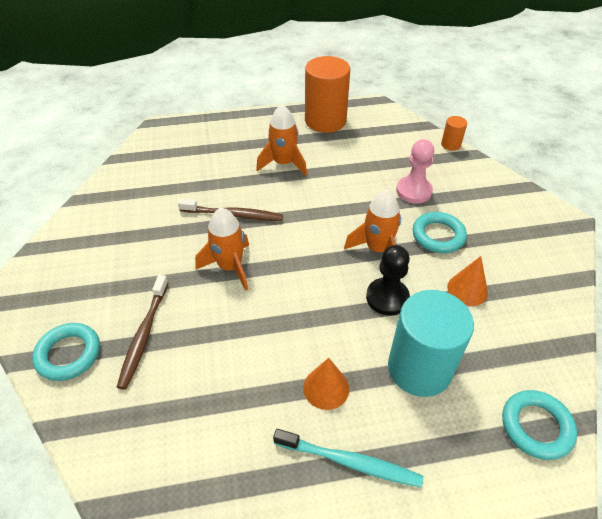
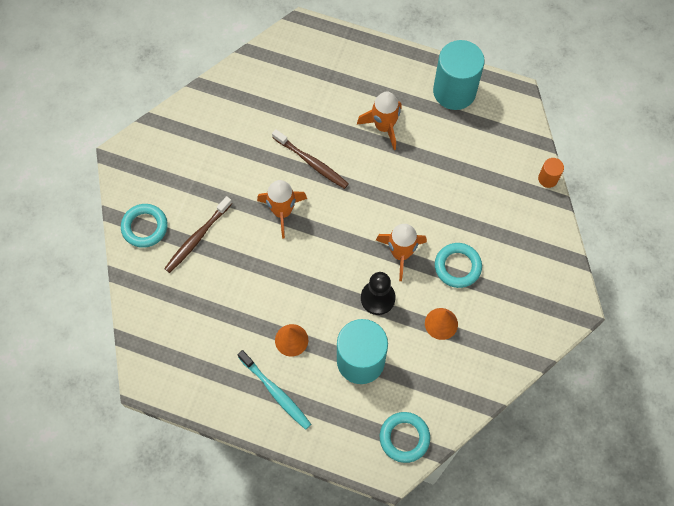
camera: 30 degrees right, 20 degrees up
(325, 121) = (454, 91): orange cylinder -> turquoise cylinder
(414, 191) = (472, 213): pink pawn -> none

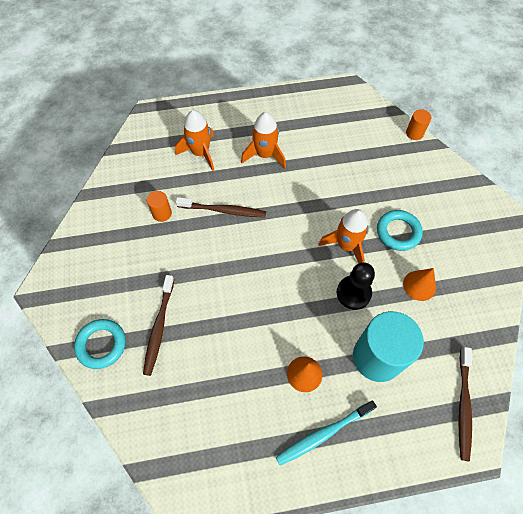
camera: 30 degrees left, 5 degrees down
(256, 137) = (162, 213): none -> orange cylinder
(276, 393) = (323, 434): turquoise toothbrush -> turquoise toothbrush turned 135 degrees clockwise
(282, 212) = (223, 263): orange rocket -> orange rocket (200, 153)
(404, 438) = (463, 406): turquoise ring -> brown toothbrush
(454, 91) = (301, 105): turquoise cylinder -> none

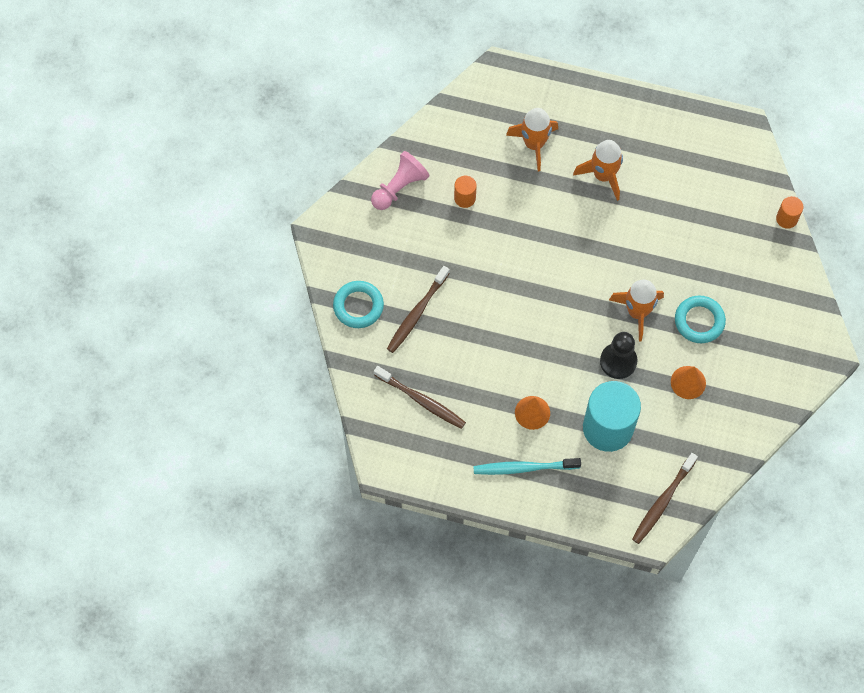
camera: 25 degrees right, 5 degrees up
(102, 226) = (399, 187): none -> pink pawn
(224, 210) = (530, 221): brown toothbrush -> brown toothbrush (422, 401)

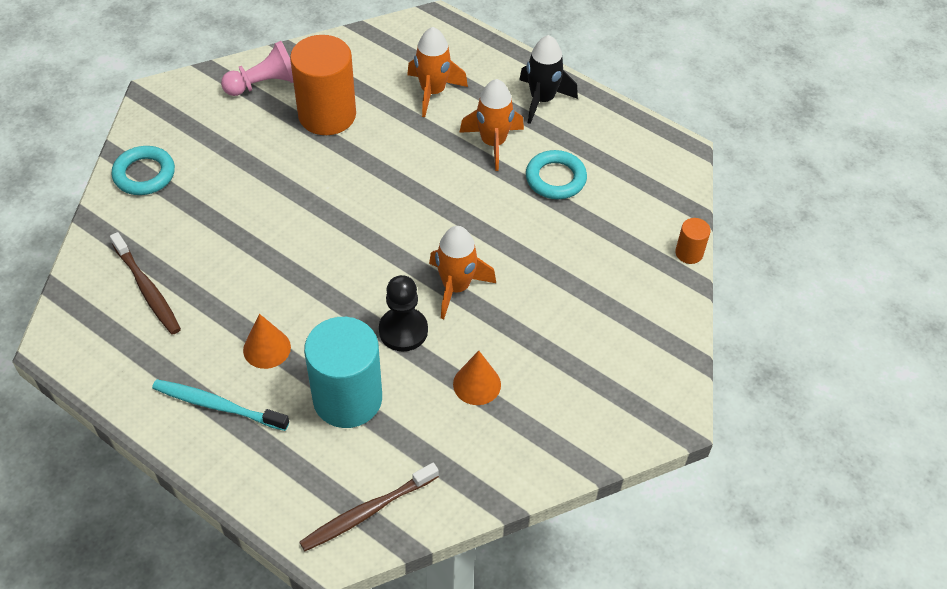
camera: 20 degrees right, 15 degrees down
(416, 313) = (202, 202): brown toothbrush -> none
(465, 198) = (327, 115): orange cylinder -> orange cylinder, size x2.23
(621, 119) = (542, 100): none -> black rocket
(699, 321) = (526, 322): turquoise ring -> turquoise ring (555, 178)

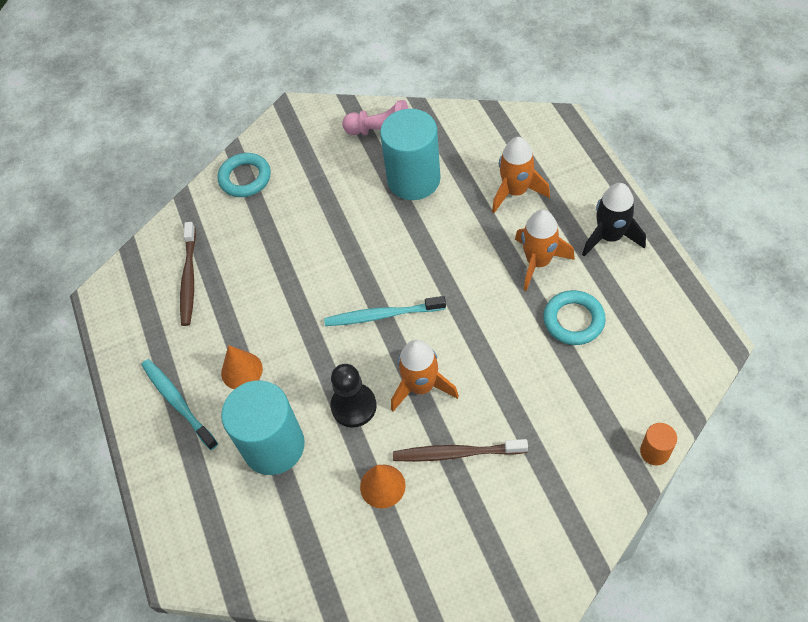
camera: 40 degrees right, 5 degrees up
(327, 115) = (413, 180): orange cylinder -> turquoise cylinder
(366, 512) = (226, 555): brown toothbrush -> brown toothbrush (455, 453)
(376, 243) = (381, 315): none -> turquoise toothbrush

